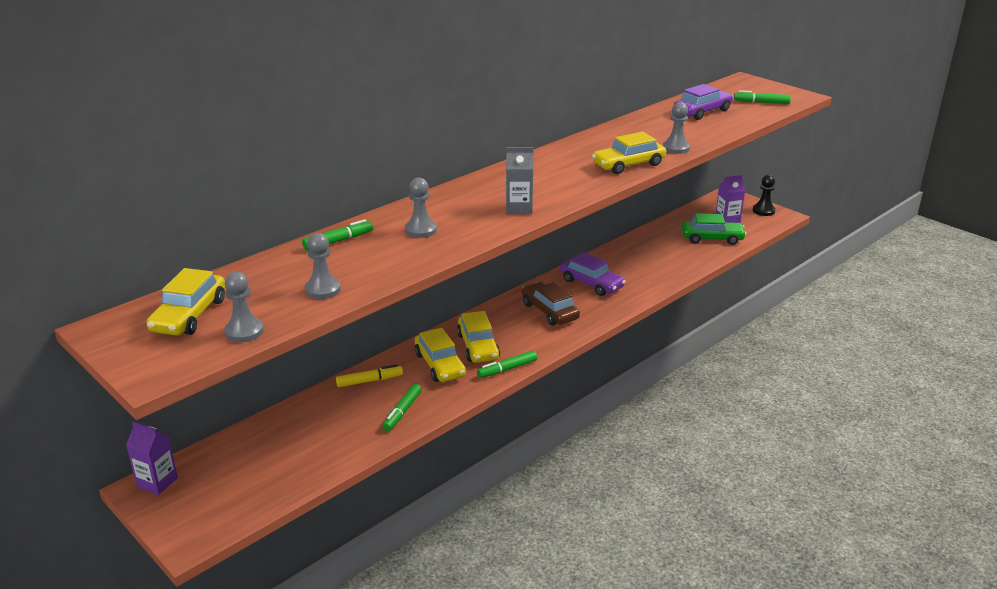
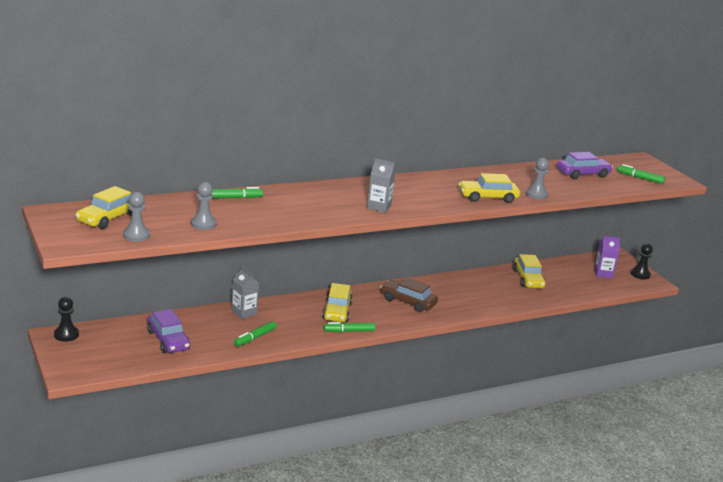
camera: 15 degrees right, 5 degrees down
(157, 482) = (66, 335): purple carton -> black pawn
(369, 381) = (244, 312): yellow marker -> grey carton
(420, 230) = (297, 204): grey pawn -> none
(440, 365) = (301, 315): yellow car -> yellow car (528, 279)
(549, 311) = (408, 302): brown car -> brown car turned 45 degrees counterclockwise
(591, 283) = (454, 291): purple car -> purple car (168, 340)
(712, 238) = (579, 284): green car -> none

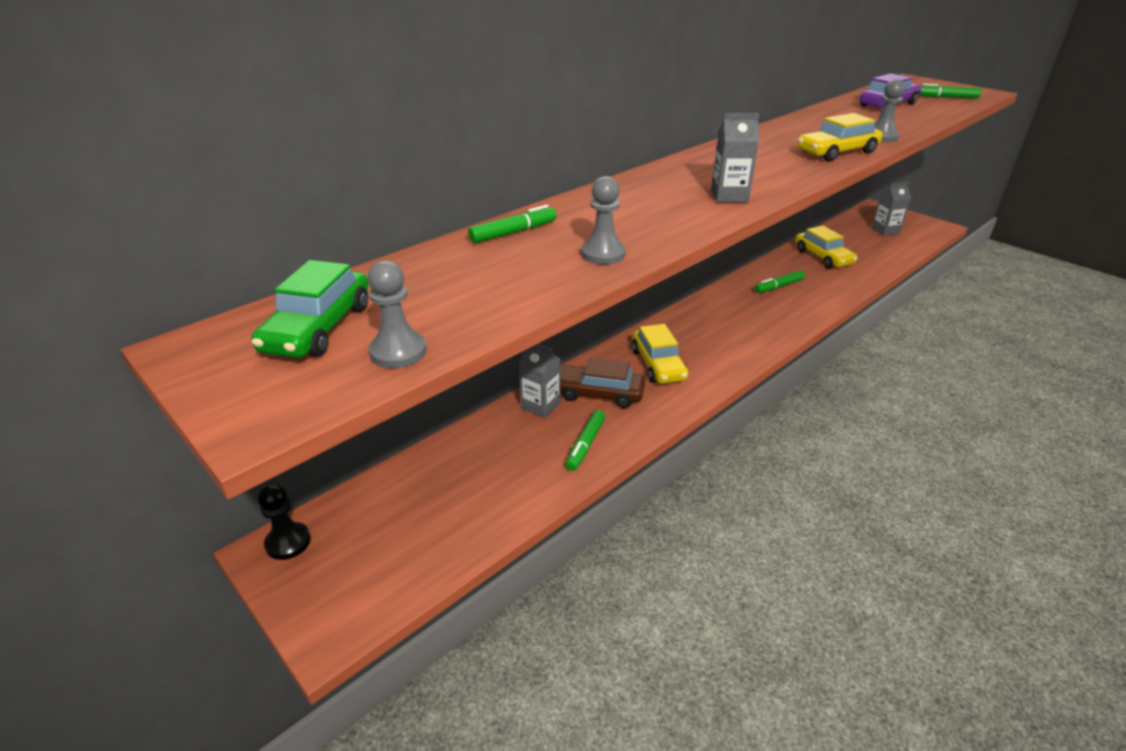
camera: 15 degrees left, 10 degrees up
(108, 218) = (318, 328): yellow car -> green car
(168, 340) = (462, 494): purple car -> none
(203, 224) = (503, 293): grey pawn -> grey pawn (603, 254)
(349, 331) = (698, 391): green marker -> green marker (779, 286)
(408, 302) = (728, 324): brown car -> brown car (599, 393)
(603, 274) = (885, 230): purple carton -> grey carton
(640, 274) = (918, 222): black pawn -> none

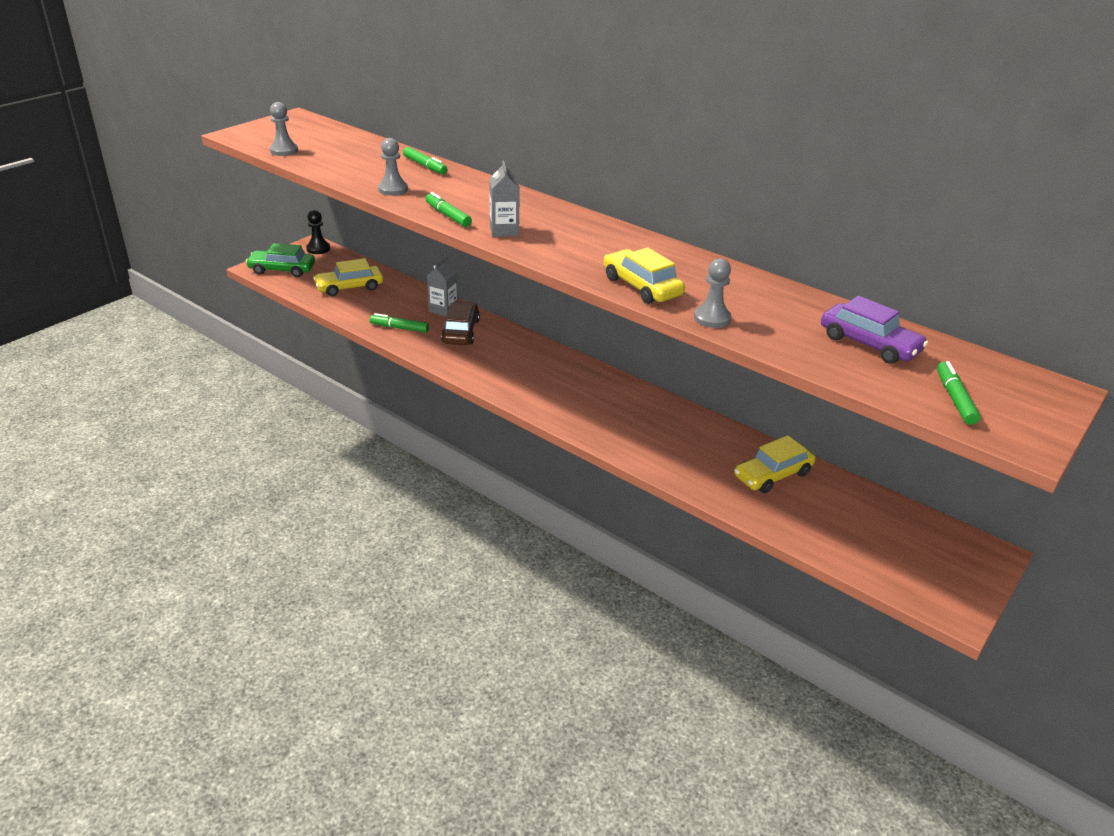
camera: 80 degrees right, 0 degrees up
(318, 328) = (309, 135): green car -> green car (282, 270)
(658, 364) = (506, 357): yellow car -> yellow car (349, 287)
(779, 286) = (677, 433): green marker -> green marker (448, 215)
(885, 230) = (899, 546): grey carton -> none

